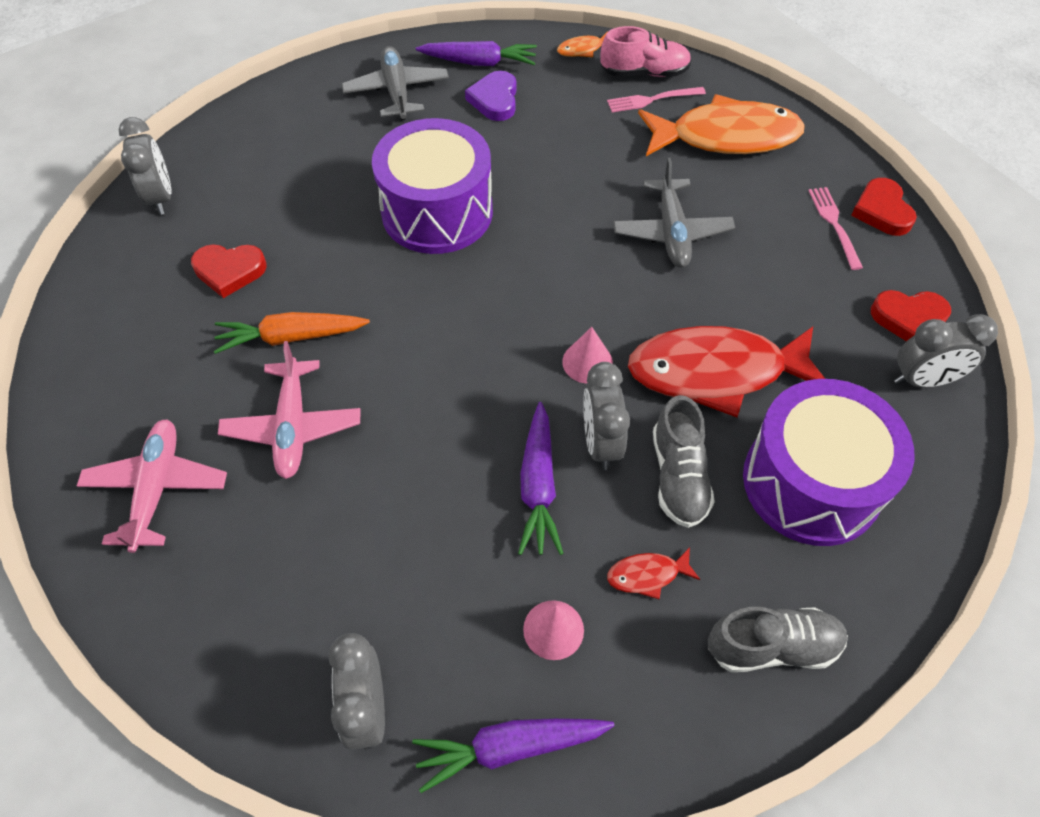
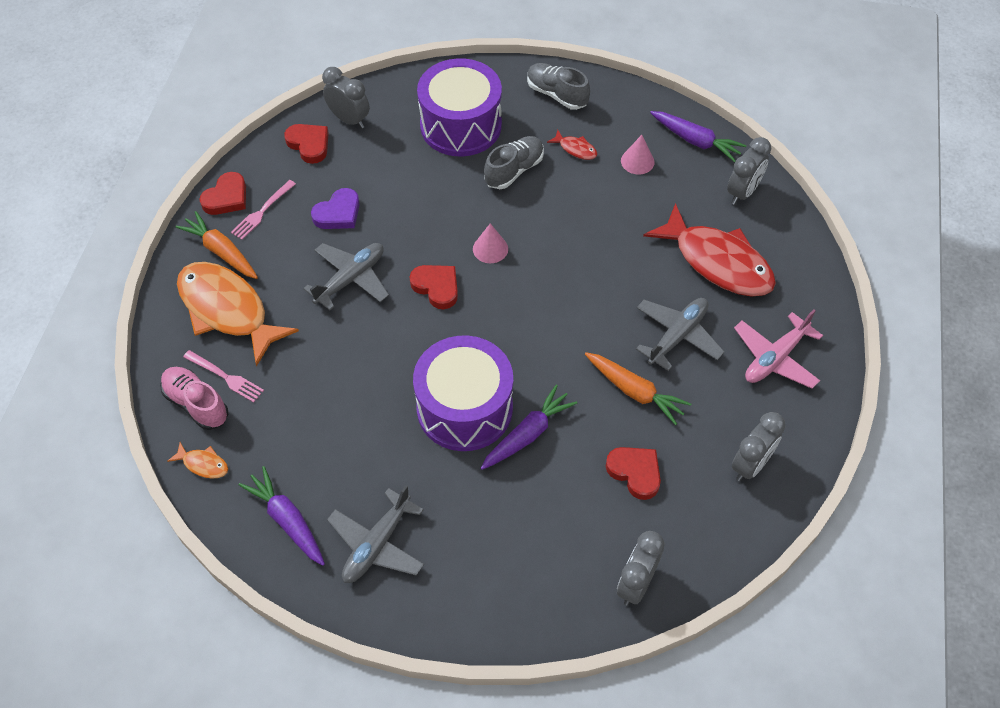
camera: 135 degrees left, 0 degrees up
(293, 426) = (677, 336): pink plane -> grey plane
(495, 100) = (321, 471): purple heart -> purple heart (338, 213)
(538, 486) = (582, 214): purple carrot -> purple carrot (527, 434)
(588, 285) = (436, 287): none -> red heart
(600, 443) = (531, 209): grey clock -> grey clock (750, 465)
(716, 372) = (435, 195): red fish -> red fish (717, 262)
(806, 169) = (221, 252): none -> orange carrot

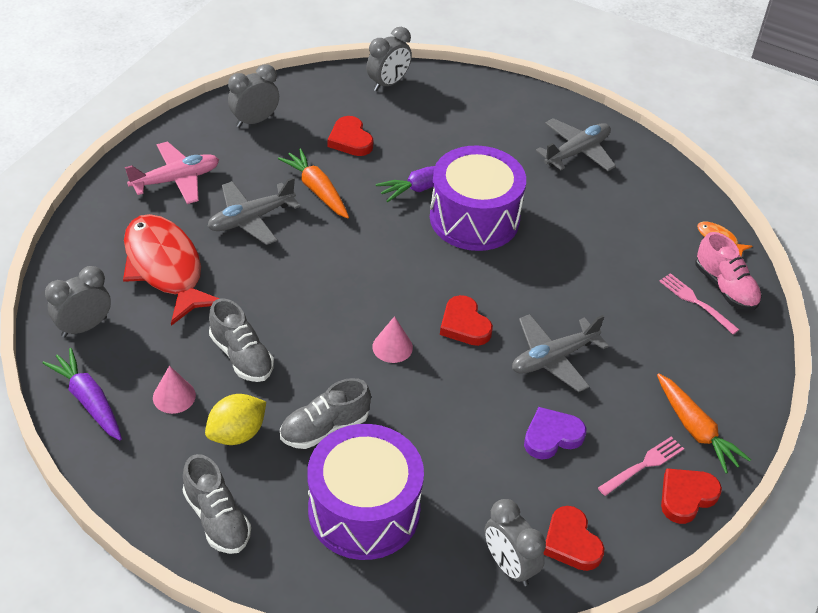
camera: 165 degrees left, 10 degrees down
(227, 310) = (691, 363): orange fish -> none
(287, 520) = (648, 184): purple carrot -> none
(575, 149) = (237, 433): red fish -> yellow lemon
(606, 205) = (241, 356): none -> grey shoe

